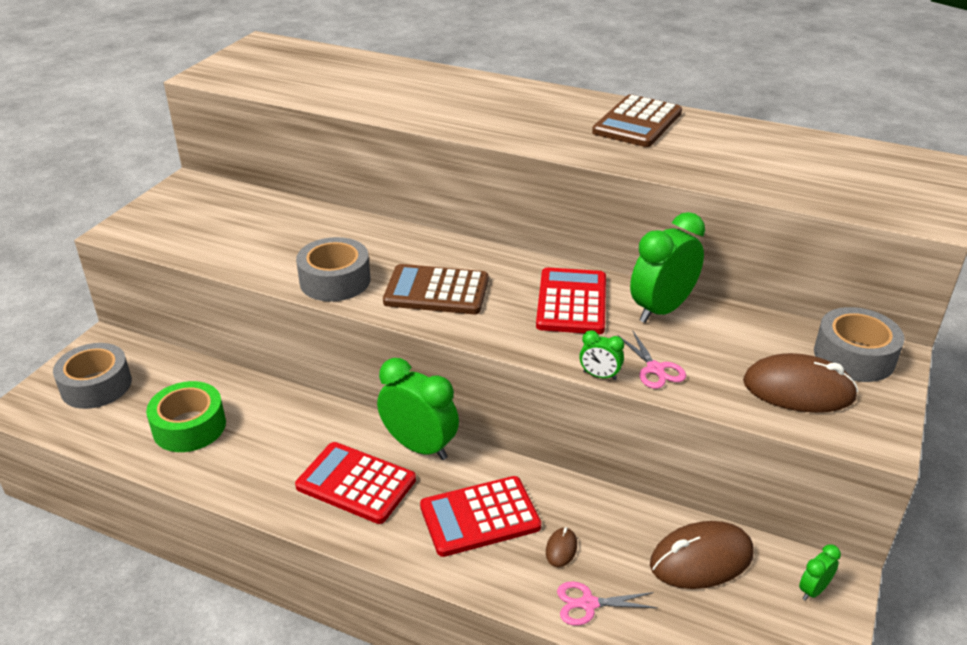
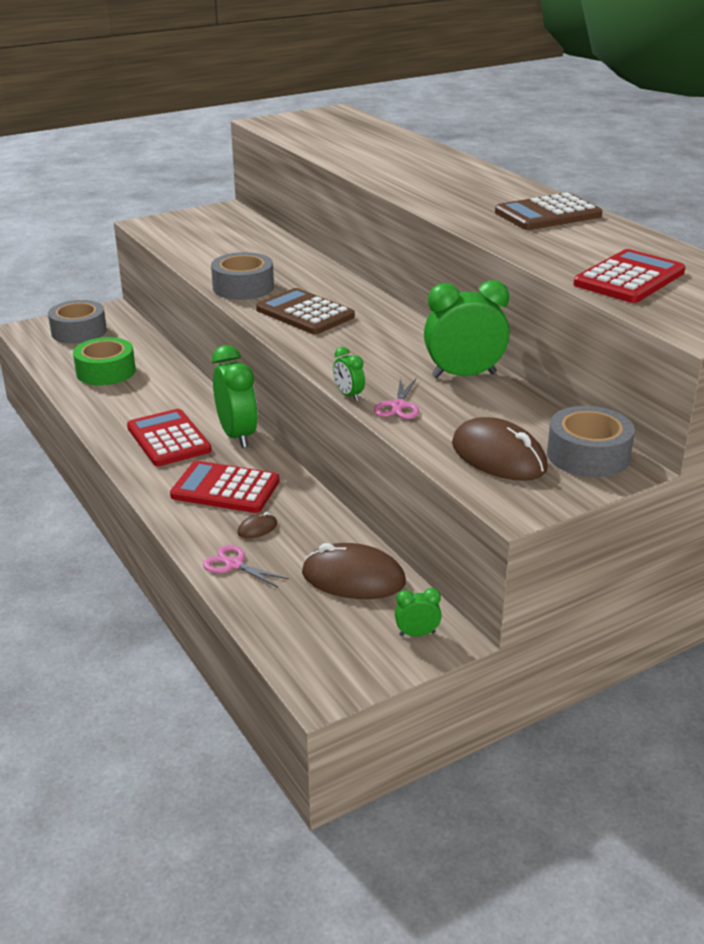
camera: 35 degrees right, 5 degrees down
(571, 302) = (397, 349): red calculator -> red calculator (629, 278)

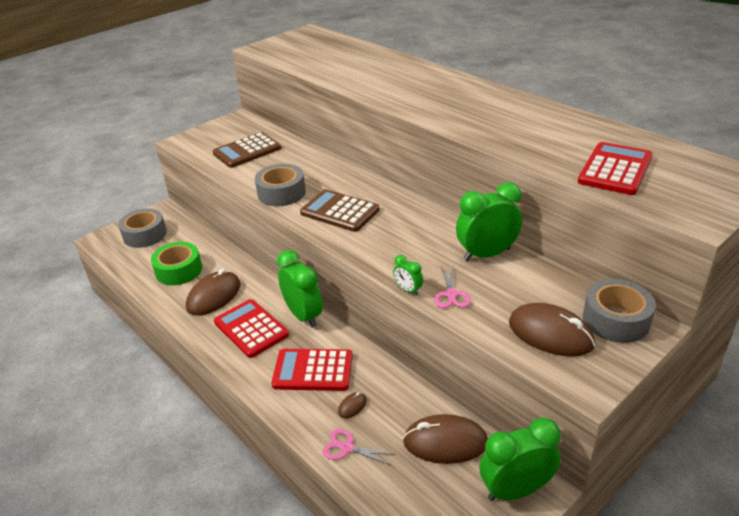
camera: 10 degrees left, 5 degrees up
(137, 402) = (214, 296): none -> brown mouse
(417, 634) = (516, 490): green clock -> green clock, size x2.12
(547, 214) = (518, 112): brown calculator -> brown calculator (247, 151)

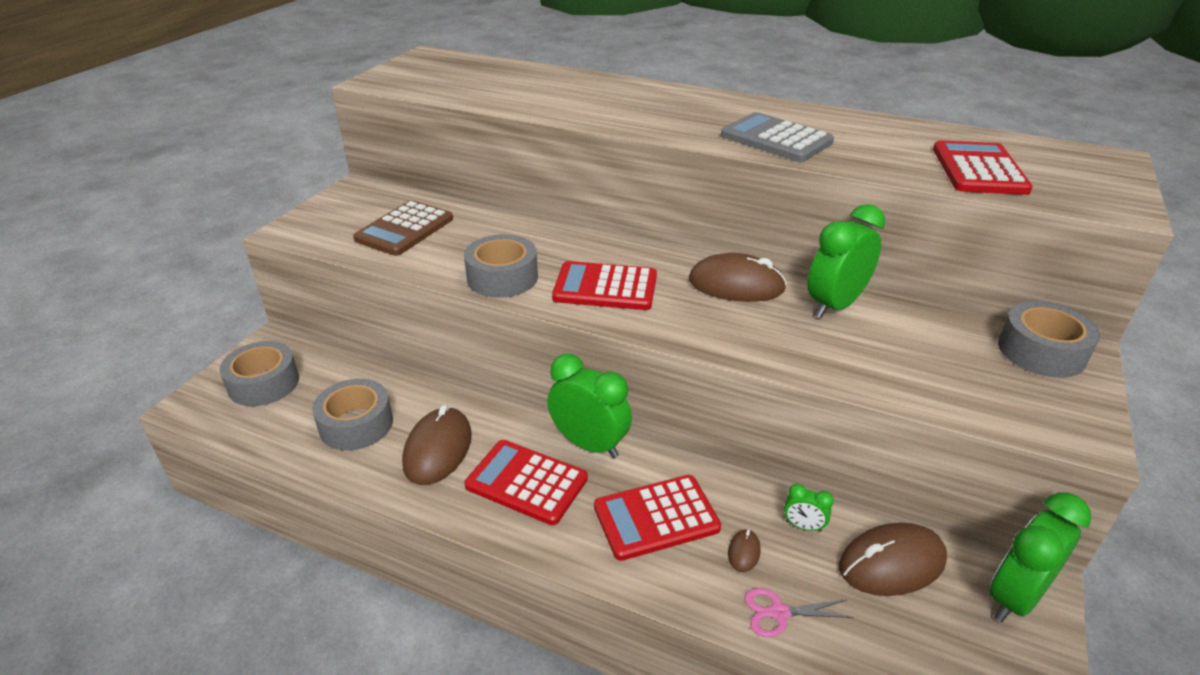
camera: 25 degrees left, 0 degrees up
(179, 270) = (356, 424): green tape -> grey tape
(340, 211) = (605, 287): brown calculator -> red calculator
(408, 290) = (781, 371): green clock -> green clock (803, 526)
(451, 294) = (838, 364): pink scissors -> none
(483, 124) = (776, 139): none -> grey calculator
(550, 334) = (991, 385): brown mouse -> brown mouse (736, 285)

